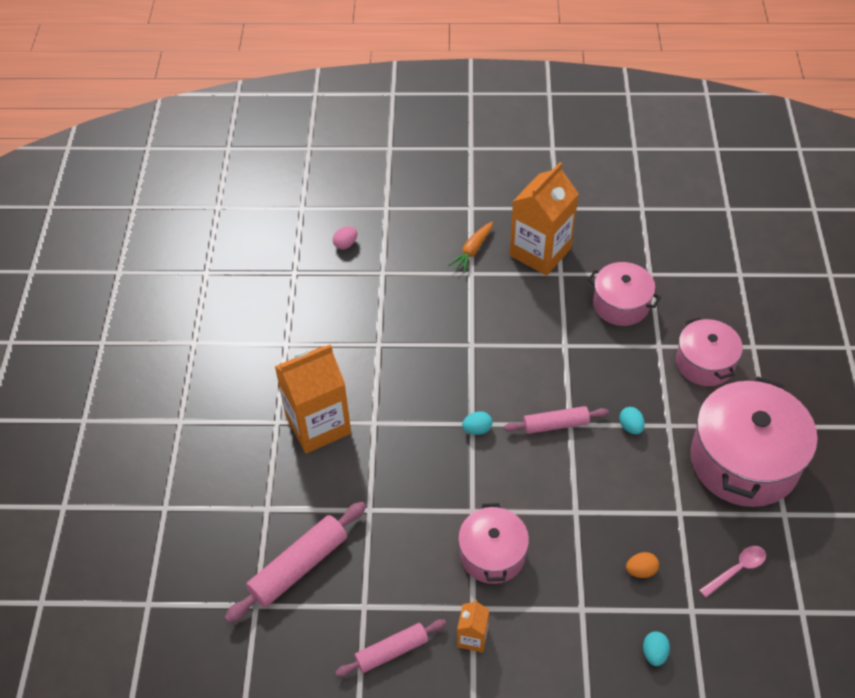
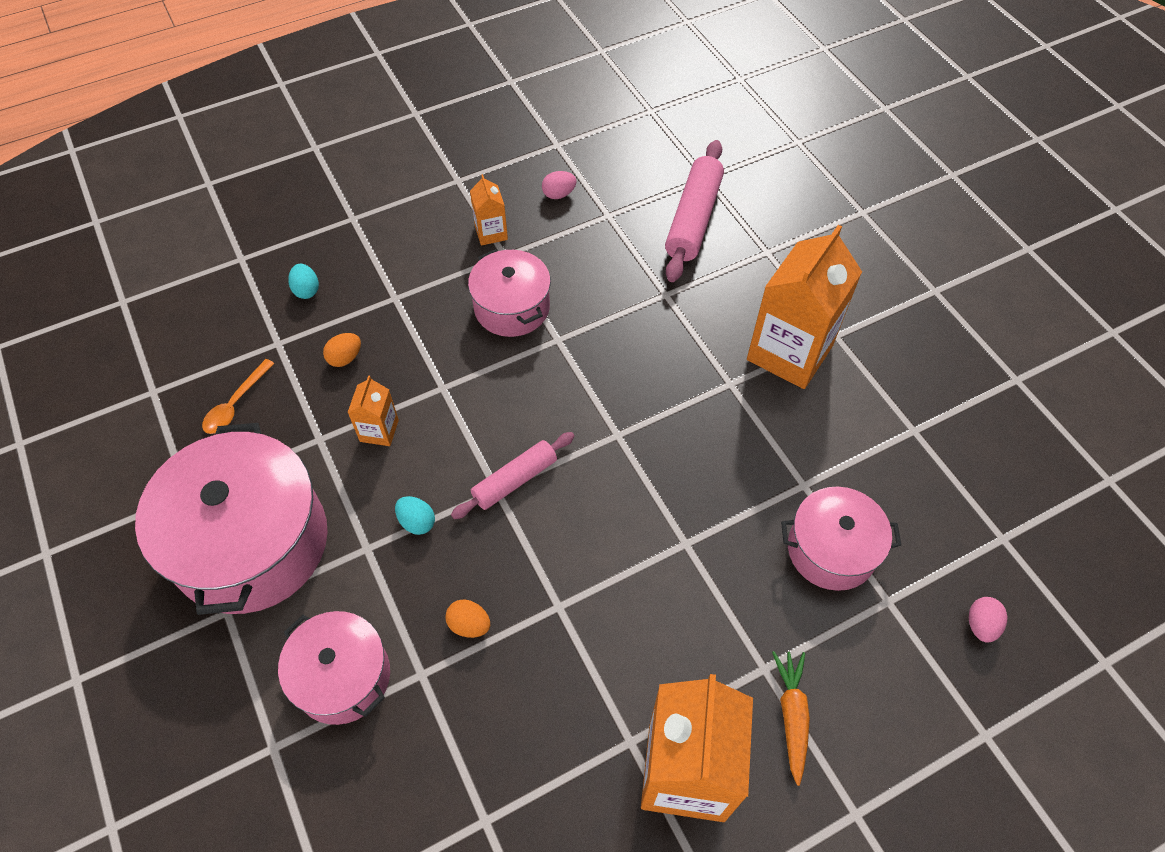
camera: 150 degrees right, 5 degrees up
(391, 651) = (559, 194): pink rolling pin -> pink egg
(477, 429) = (607, 430): turquoise egg -> none
(621, 304) = (508, 726): pink pot -> pink pot (831, 550)
(621, 357) = (469, 625): none -> orange egg
(634, 499) = (379, 430): none -> orange carton
(736, 570) = (236, 404): pink spoon -> orange spoon

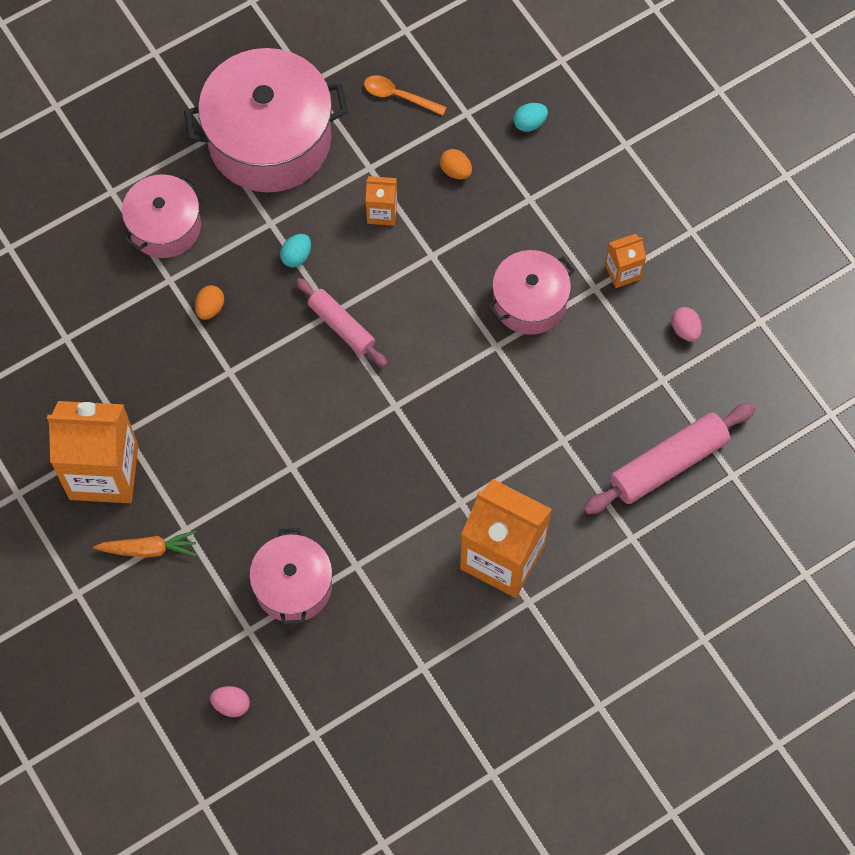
camera: 85 degrees right, 10 degrees up
(693, 219) = (668, 463): pink rolling pin -> pink rolling pin turned 45 degrees counterclockwise

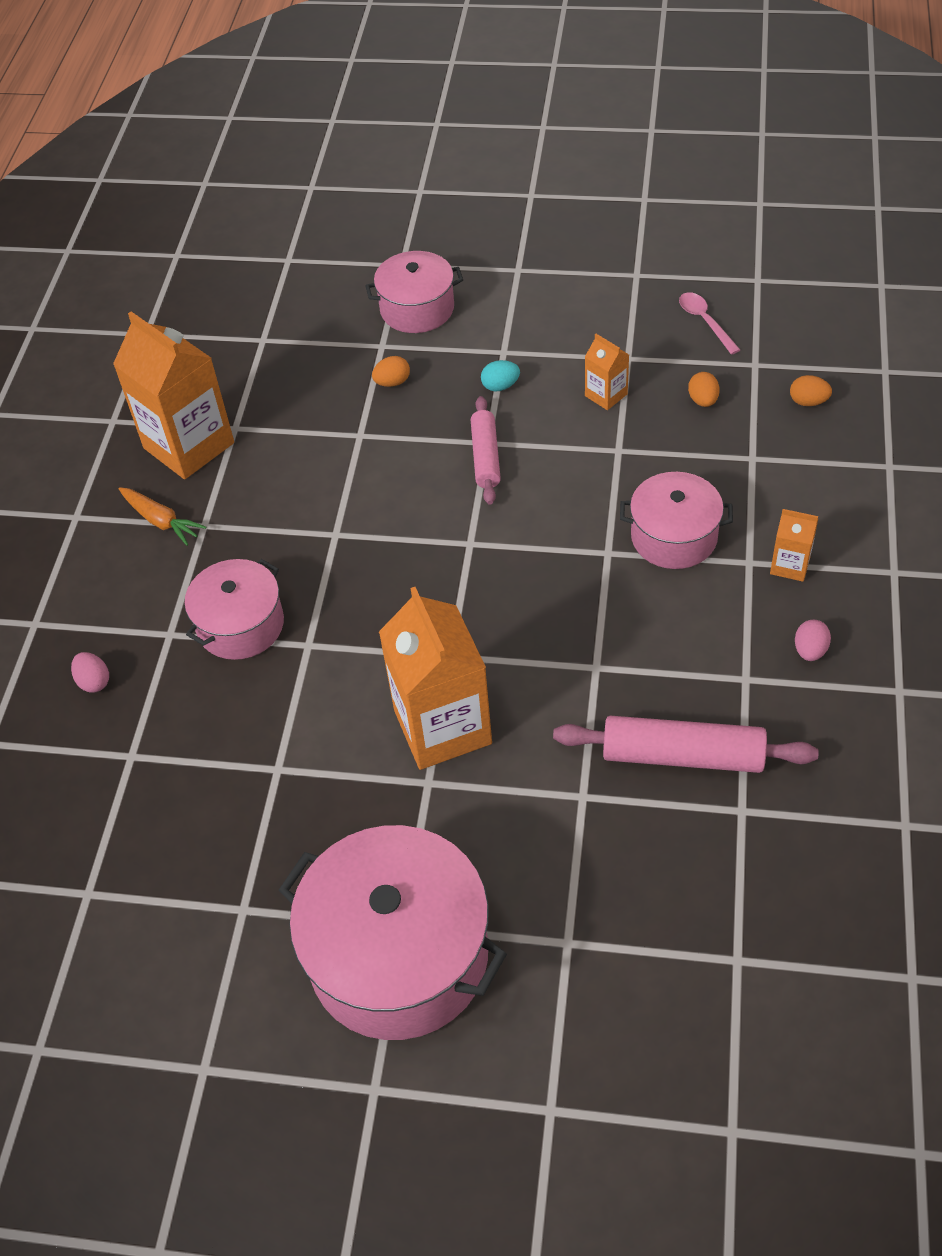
camera: 45 degrees right, 15 degrees down
(269, 139) = (563, 295): pink pot -> pink pot (399, 955)
(398, 96) = (705, 322): orange spoon -> pink spoon
(529, 123) = (808, 402): turquoise egg -> orange egg

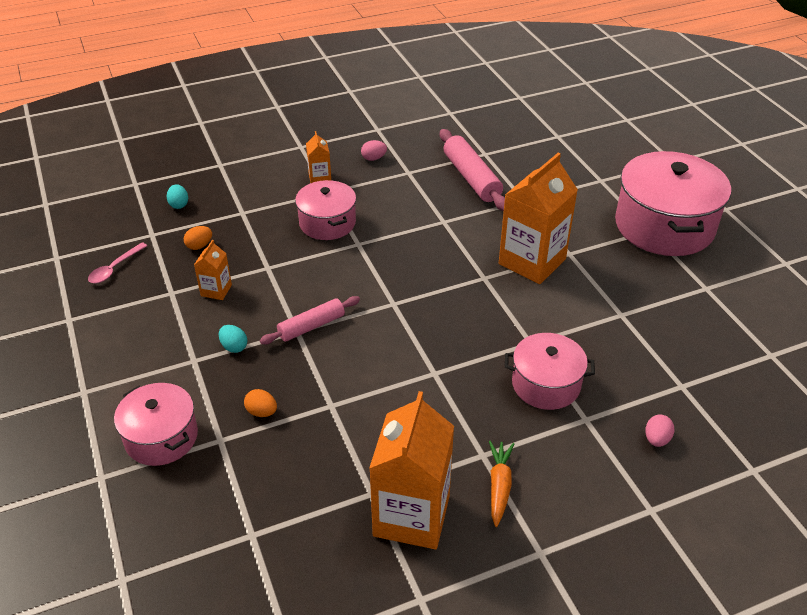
camera: 125 degrees left, 10 degrees down
(808, 402) = (179, 205): orange egg -> turquoise egg

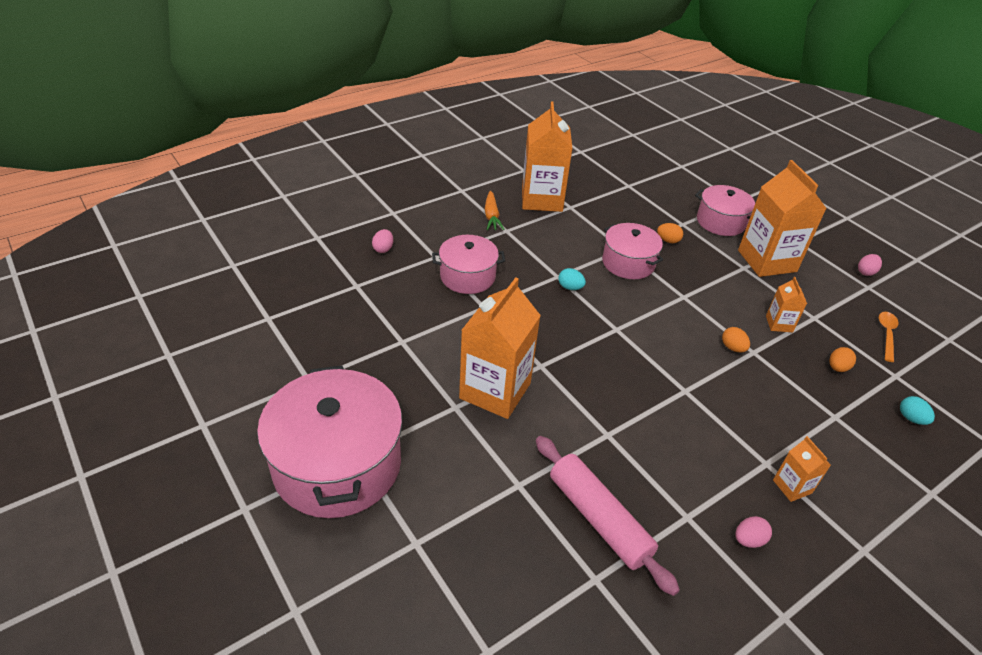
camera: 165 degrees right, 0 degrees up
(48, 338) = (866, 272): none -> pink egg
(114, 268) = (886, 334): pink spoon -> orange spoon
(156, 366) = (767, 261): none -> orange carton
(234, 347) = (723, 279): turquoise egg -> turquoise egg (570, 287)
(285, 273) = (732, 348): none -> orange egg
(311, 326) = (674, 301): pink rolling pin -> none
(327, 223) = (734, 414): pink pot -> pink pot (628, 263)

